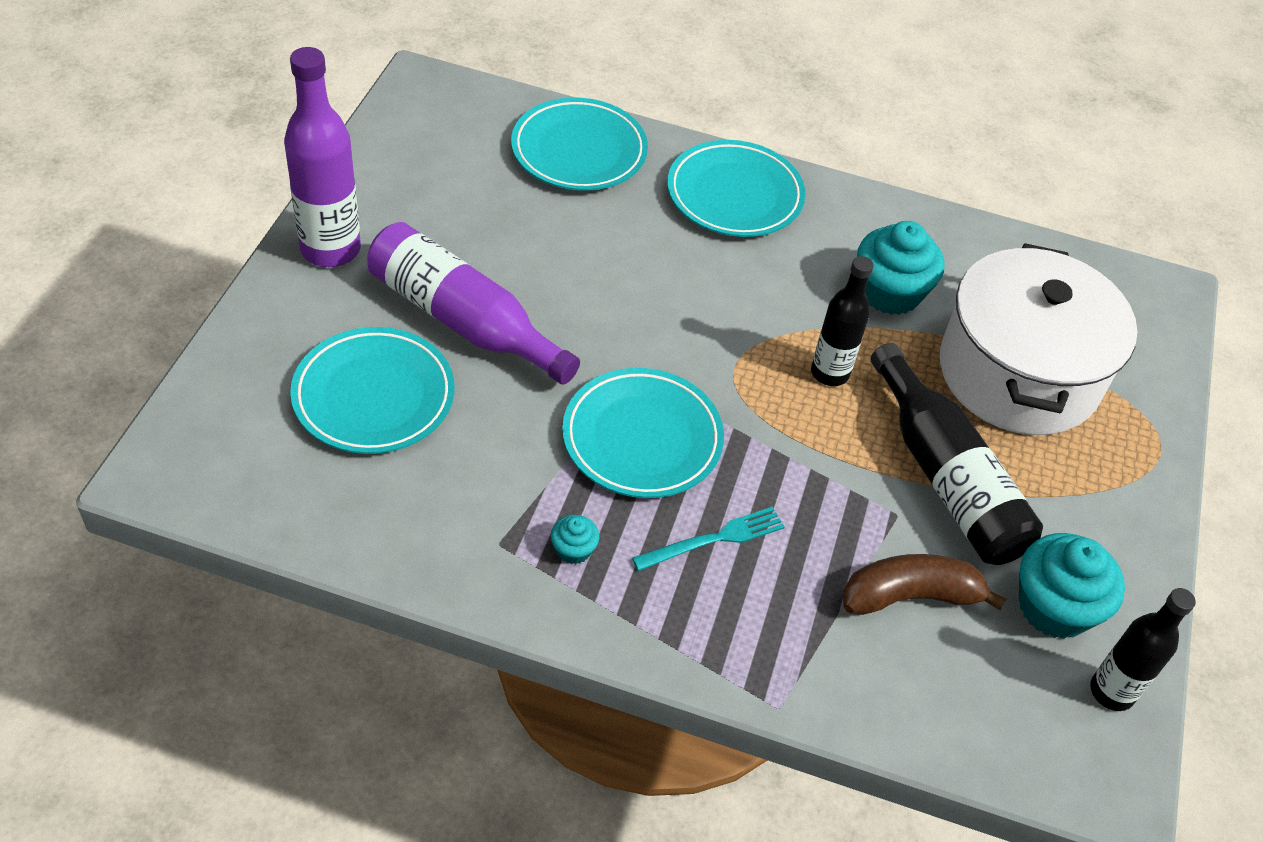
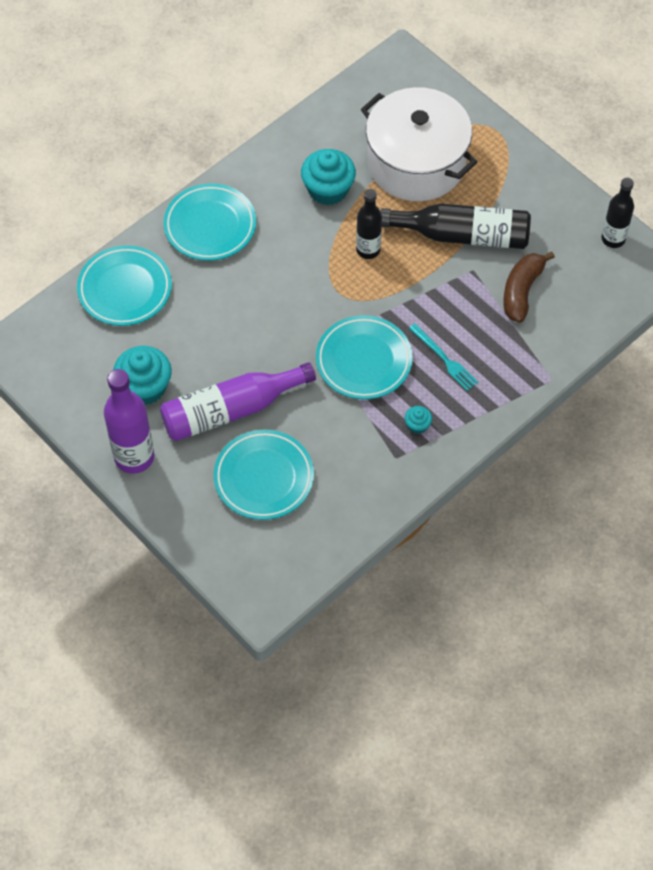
camera: 55 degrees left, 10 degrees up
(714, 539) = (444, 359): turquoise fork -> turquoise fork turned 135 degrees clockwise
(1054, 607) = (559, 234): turquoise cupcake -> turquoise cupcake (145, 387)

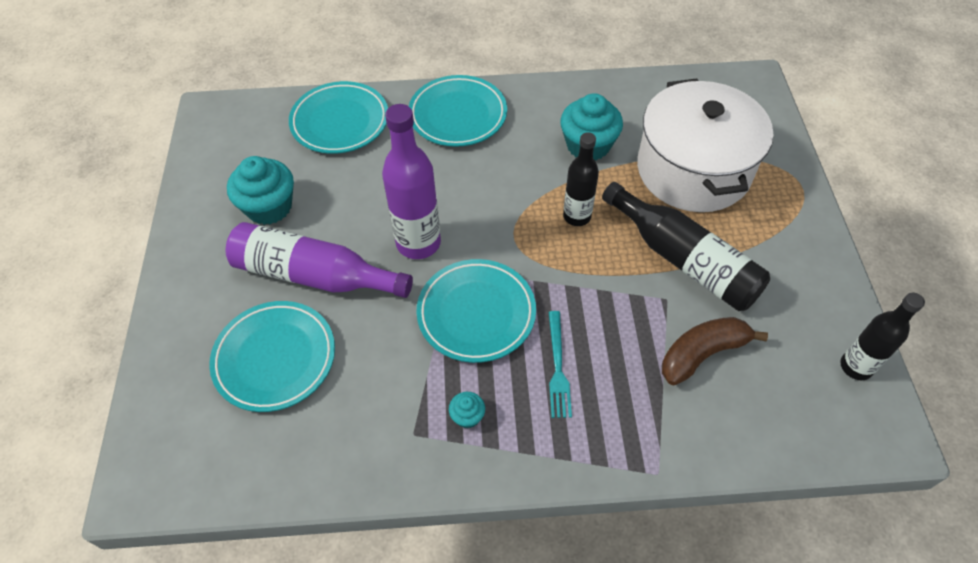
camera: 40 degrees right, 5 degrees down
(134, 457) = (195, 259): purple bottle -> purple bottle (418, 243)

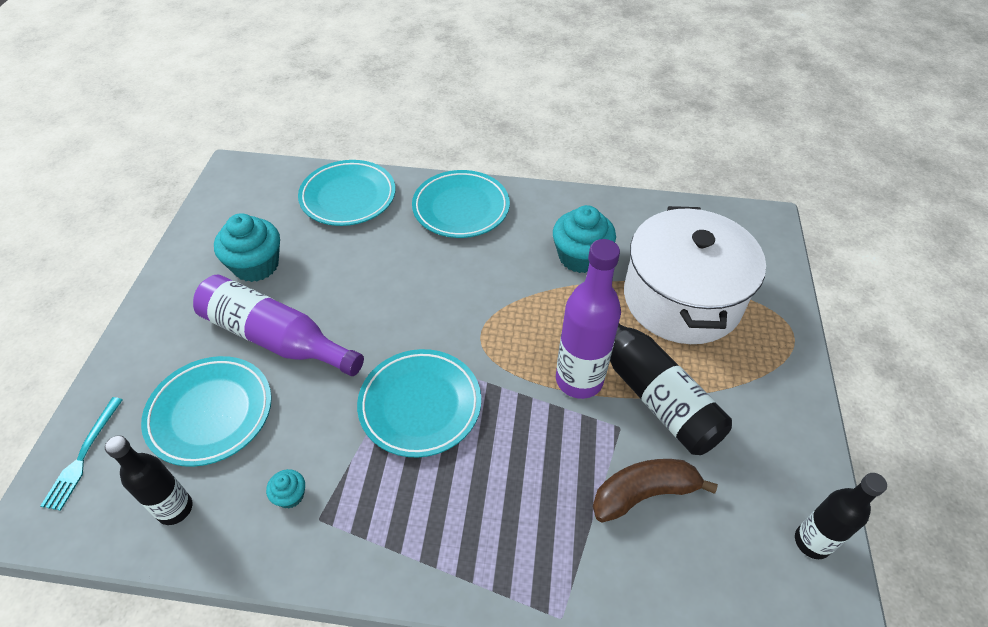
camera: 10 degrees right, 5 degrees down
(418, 243) = (385, 324): purple bottle -> purple bottle (579, 380)
(467, 416) = (378, 511): turquoise cupcake -> turquoise cupcake (290, 495)
(558, 367) = (486, 478): turquoise fork -> turquoise fork (83, 456)
(577, 216) = (549, 325): black bottle -> black bottle (175, 509)

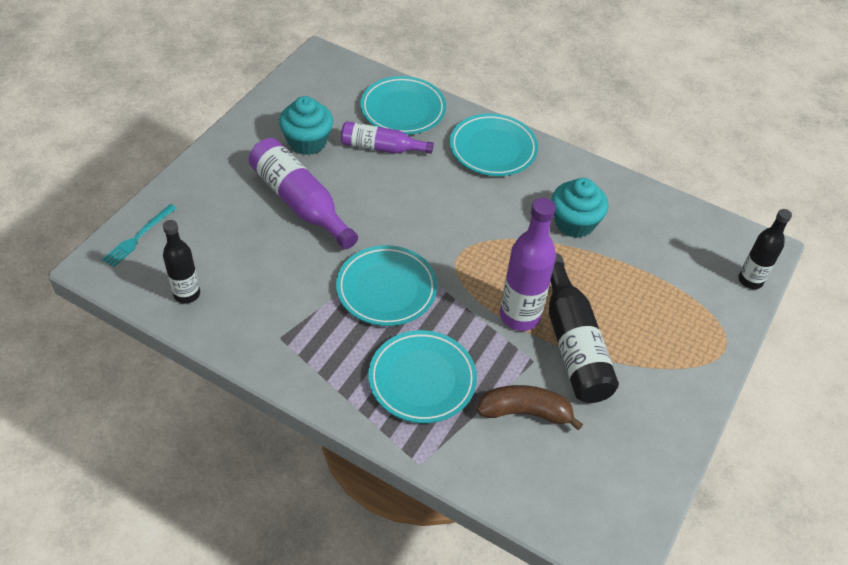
camera: 20 degrees right, 0 degrees up
(210, 413) = (233, 240): turquoise plate -> turquoise plate (422, 380)
(290, 495) = (267, 315): turquoise cupcake -> none
(342, 245) = (381, 147): none -> purple bottle
(682, 299) = (643, 286): white pot -> none
(812, 542) = (638, 494): black bottle -> black bottle (750, 280)

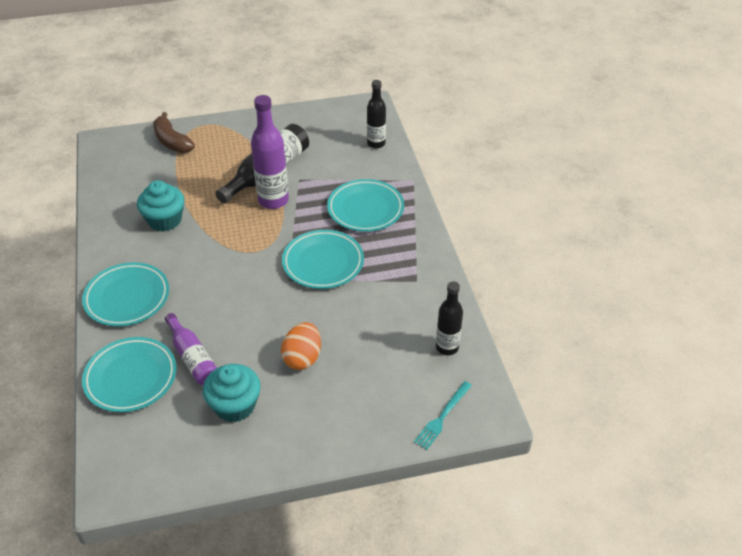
camera: 130 degrees left, 5 degrees down
(138, 237) = (442, 417): turquoise fork -> turquoise fork turned 135 degrees clockwise
(300, 202) = (302, 358): purple bottle -> orange egg
(525, 412) = (336, 165): brown banana -> brown banana (172, 141)
(750, 280) = (137, 136): black bottle -> black bottle (376, 143)

